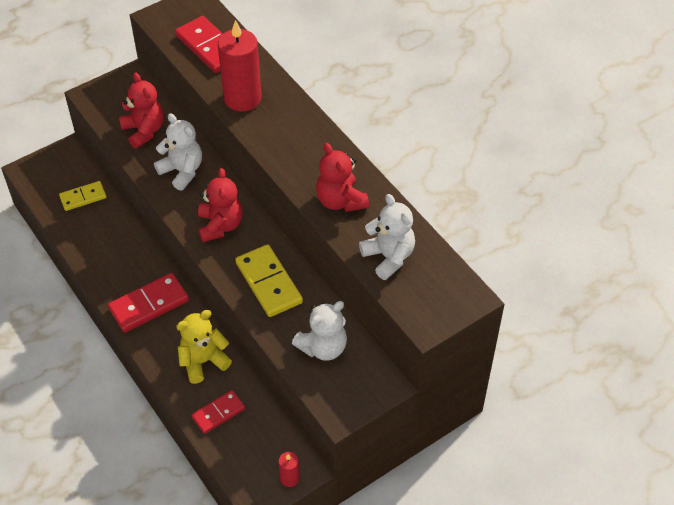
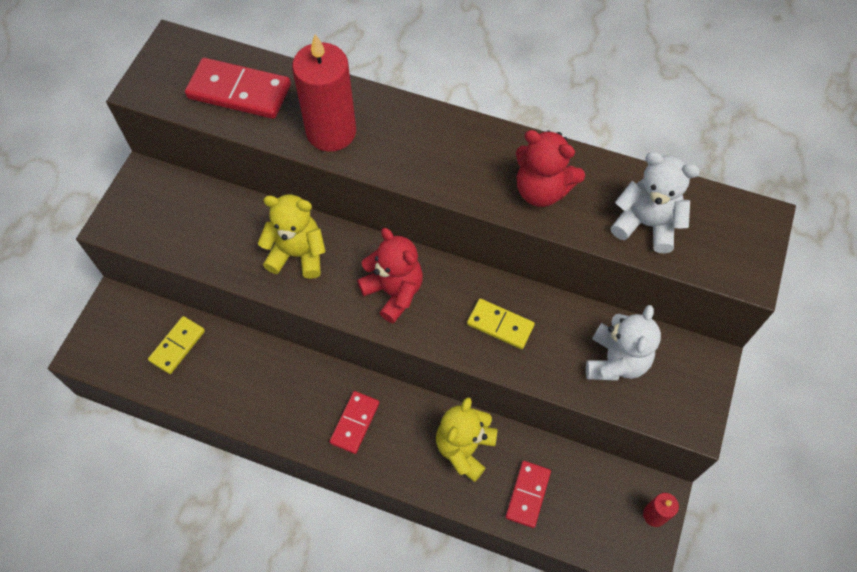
camera: 35 degrees left, 10 degrees up
(144, 131) = (213, 232): red teddy bear -> none
(149, 304) = (354, 423): red domino -> red domino, size x0.63
(182, 171) = (297, 254): white teddy bear -> yellow teddy bear
(268, 283) = (500, 325): yellow domino -> yellow domino, size x0.63

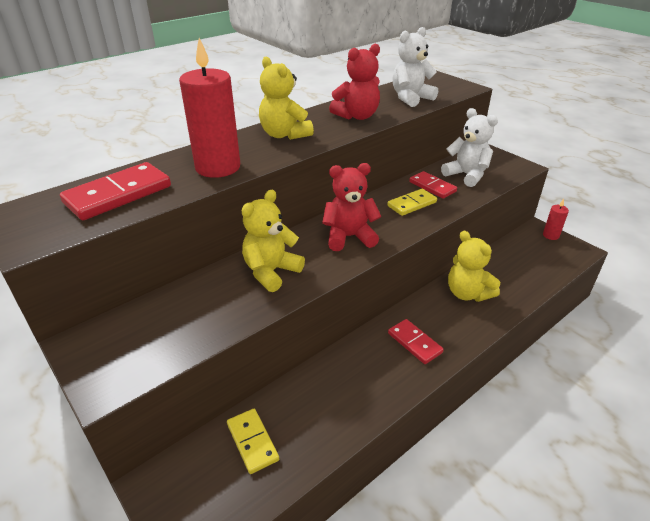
camera: 60 degrees left, 25 degrees down
(440, 146) = (284, 134): none -> yellow teddy bear
(527, 494) = (516, 278): red domino -> red domino (432, 187)

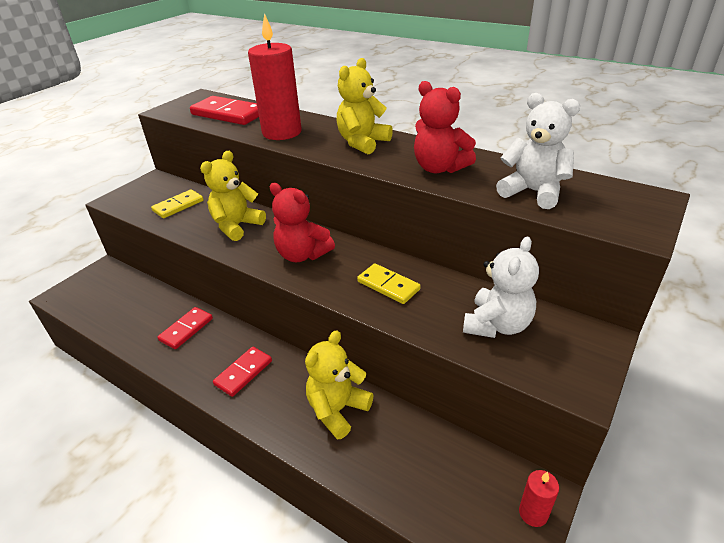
camera: 75 degrees right, 0 degrees up
(252, 442) = (130, 299): yellow domino -> yellow domino (178, 206)
(271, 272) = (237, 226): yellow teddy bear -> yellow teddy bear turned 75 degrees counterclockwise
(349, 237) = (302, 255): red teddy bear -> red teddy bear turned 150 degrees clockwise
(432, 187) = (441, 296): red domino -> red domino (186, 329)

